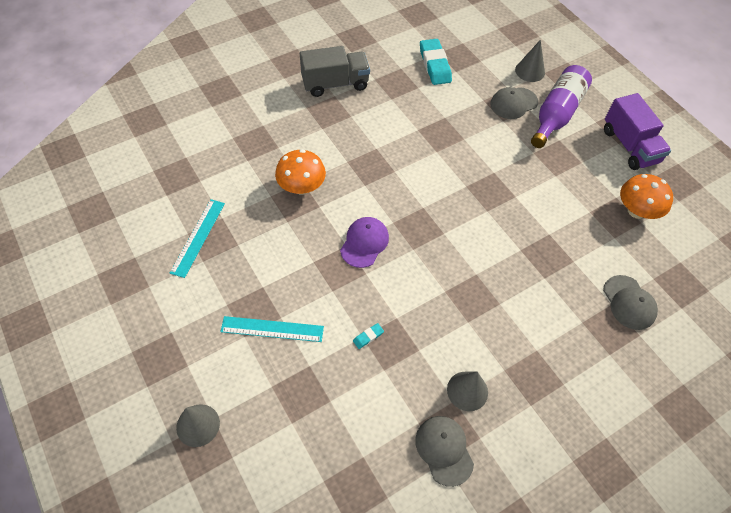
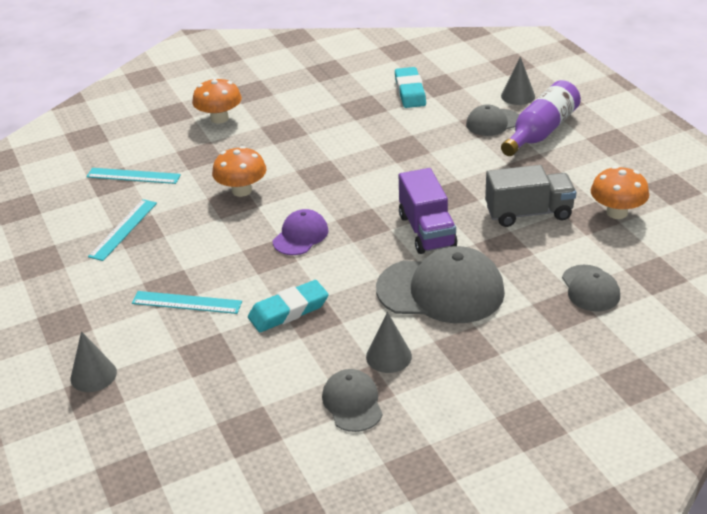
camera: 10 degrees right, 20 degrees down
(197, 169) = (133, 176): none -> turquoise ruler
(267, 96) = (219, 118): none -> orange mushroom
(335, 84) = (296, 108): grey truck -> grey truck (528, 213)
(368, 337) = (288, 311): turquoise eraser -> turquoise eraser, size x2.33
(500, 308) = (441, 290): none -> grey cap
(629, 146) = (621, 158): purple truck -> purple truck (427, 231)

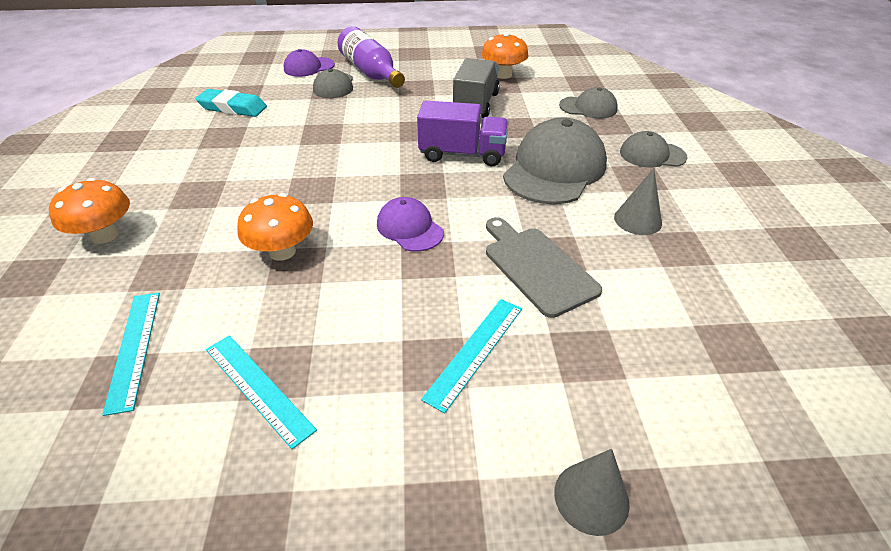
camera: 70 degrees left, 5 degrees up
(133, 176) = (134, 348): turquoise ruler -> turquoise ruler turned 45 degrees counterclockwise
(288, 311) = (537, 267): turquoise eraser -> grey cutting board
(352, 403) = (701, 258): grey cap -> grey cap (652, 155)
(518, 96) = (309, 67): grey cone -> purple cap

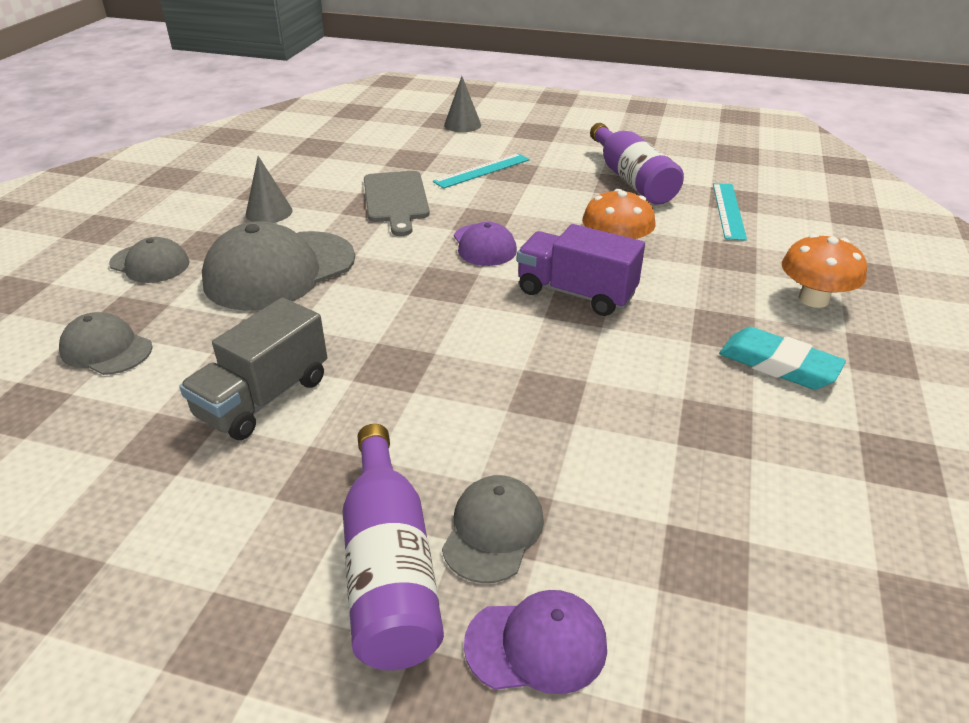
camera: 160 degrees left, 5 degrees down
(233, 108) = (715, 506): turquoise eraser -> turquoise eraser (778, 365)
(258, 387) = (632, 180): turquoise ruler -> purple bottle
(462, 154) = (366, 312): purple truck -> purple truck (576, 293)
(503, 75) = (127, 472): orange mushroom -> none

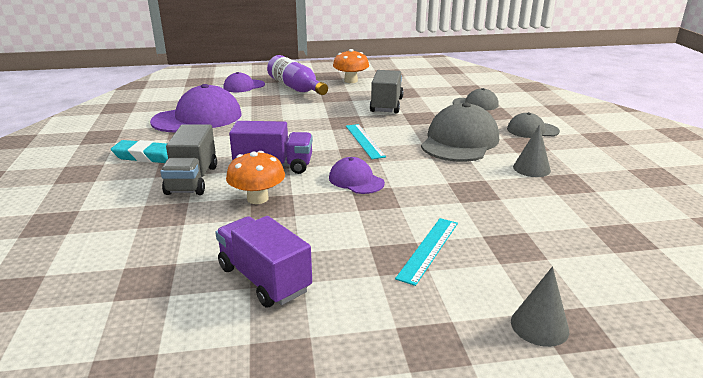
camera: 155 degrees right, 10 degrees down
(396, 199) = (462, 199): grey cutting board -> none
(493, 531) = (268, 97): grey cap -> none
(632, 180) = (264, 279): purple bottle -> purple truck
(691, 473) = (198, 118): none -> purple cap
(697, 296) = (192, 180): none -> grey truck
(729, 210) = (155, 261): turquoise ruler -> turquoise ruler (364, 141)
(813, 299) = (106, 195): orange mushroom -> orange mushroom (351, 81)

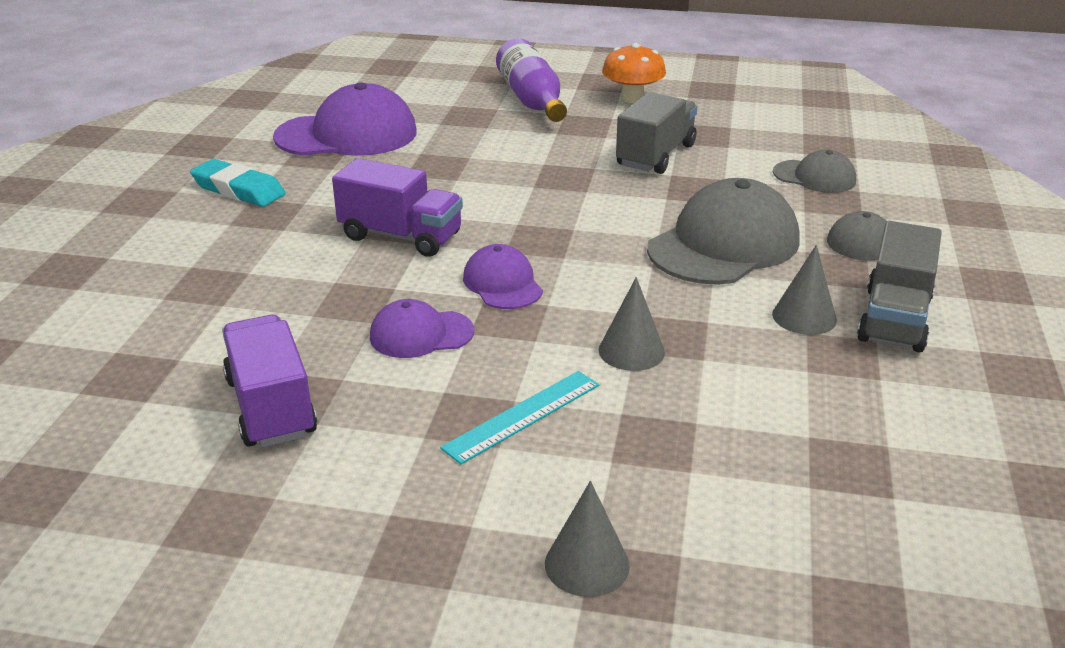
camera: 20 degrees right, 5 degrees up
(192, 180) = (275, 239): grey truck -> grey truck (894, 319)
(244, 86) = (452, 85): purple cap -> purple cap (421, 334)
(257, 198) = (342, 286): orange mushroom -> none
(364, 141) = (567, 217): turquoise ruler -> none
(459, 202) = (631, 351): none -> grey cone

